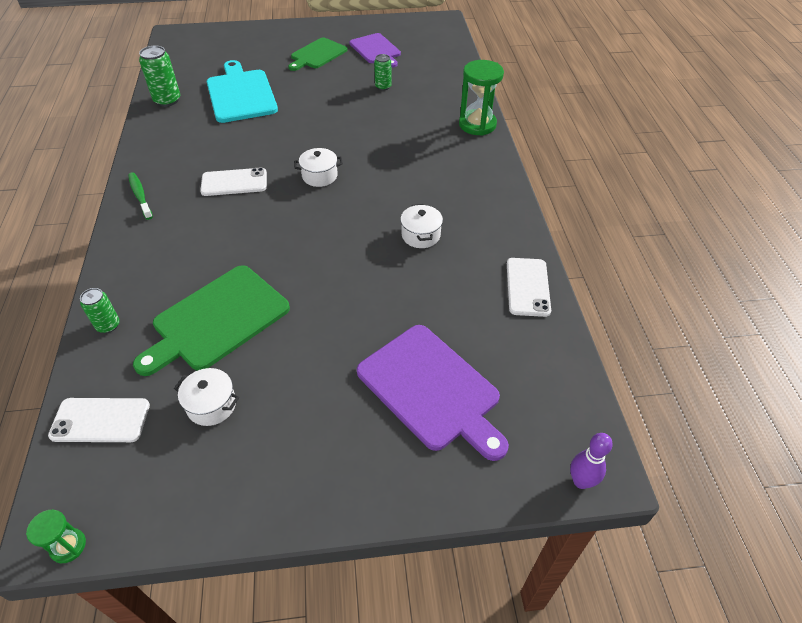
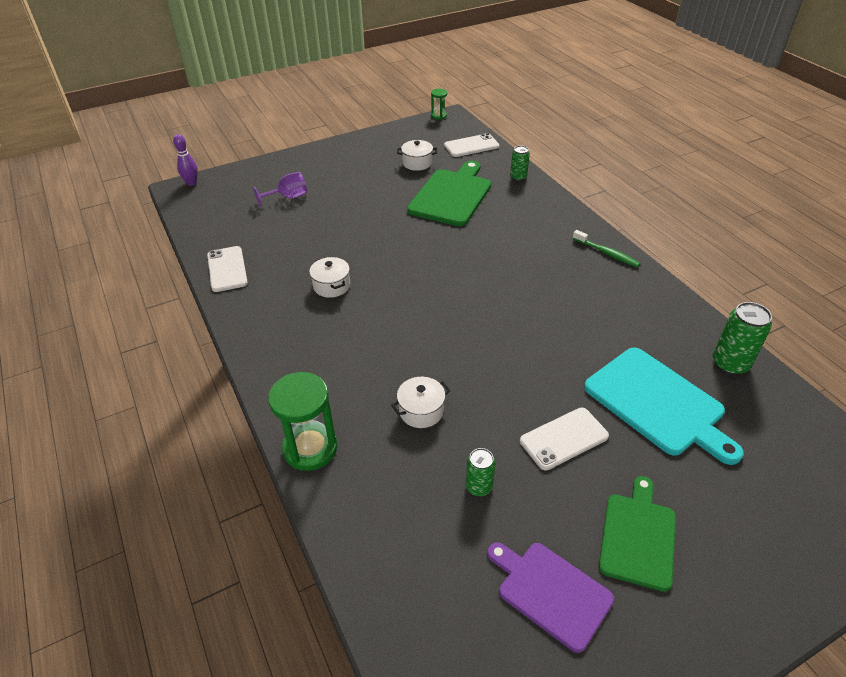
camera: 160 degrees right, 5 degrees down
(234, 182) = (539, 287): white phone -> white phone (564, 438)
(319, 176) = (462, 316): white pot -> white pot (421, 411)
(431, 389) = (288, 197): purple cutting board -> purple goblet

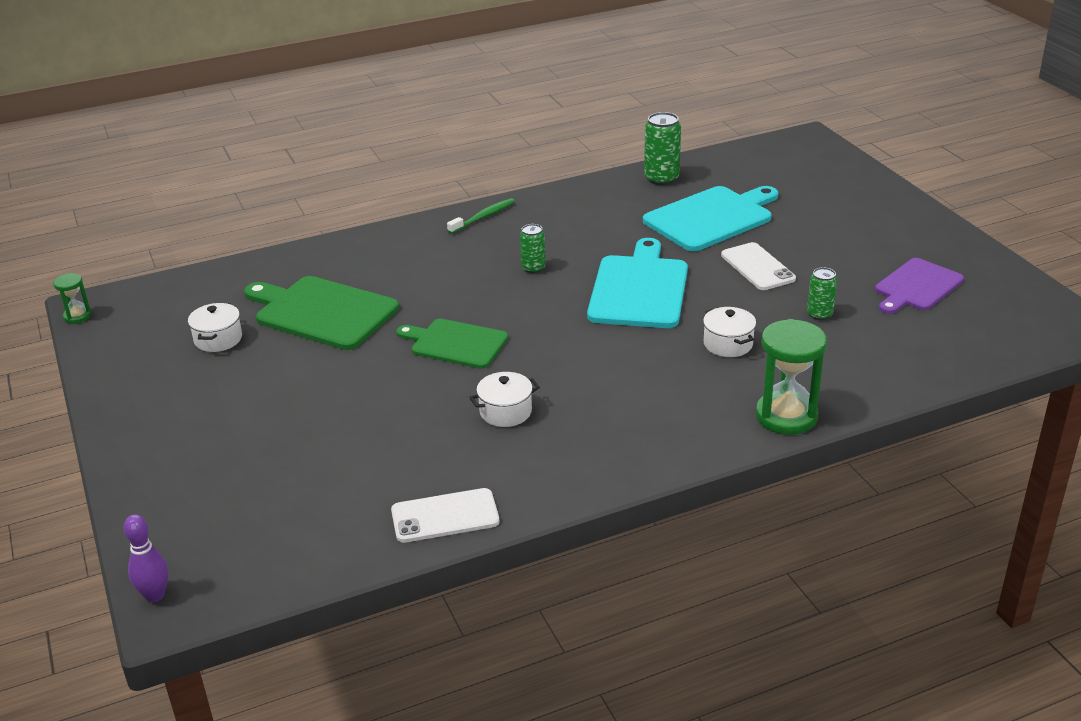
camera: 85 degrees left, 10 degrees down
(288, 197) = (261, 466): purple goblet -> none
(471, 146) = (193, 291): white phone -> none
(506, 351) = (639, 289): none -> turquoise cutting board
(518, 177) = (299, 259): green can -> green can (533, 268)
(638, 536) = (856, 244): green cutting board -> green cutting board (455, 343)

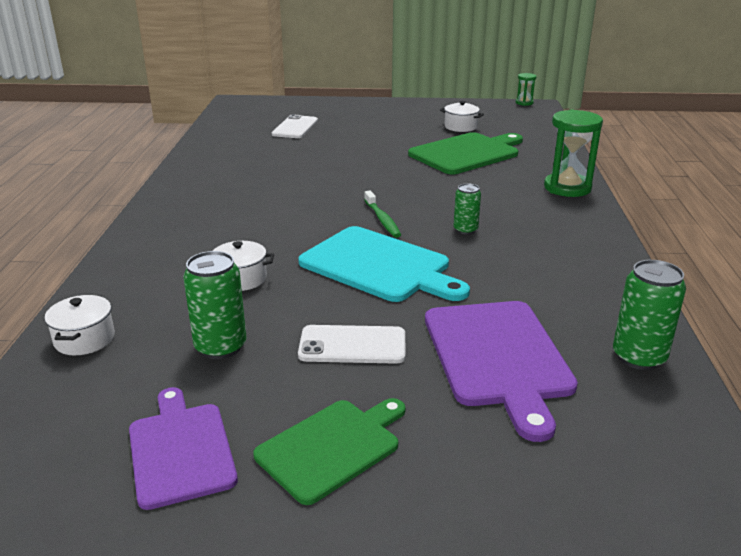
camera: 115 degrees right, 5 degrees down
(155, 595) = (248, 100): purple bowling pin -> none
(445, 516) = (206, 151): white phone -> white phone (295, 127)
(455, 343) = (377, 182): green cutting board -> green cutting board (332, 447)
(483, 217) = (588, 230): green toothbrush -> green toothbrush (382, 220)
(505, 412) = (275, 181): white pot -> white pot (84, 339)
(711, 218) = (498, 357): turquoise cutting board -> purple cutting board
(786, 416) = (117, 270): green hourglass -> green hourglass (567, 188)
(819, 314) = (220, 347): green can -> green can, size x1.62

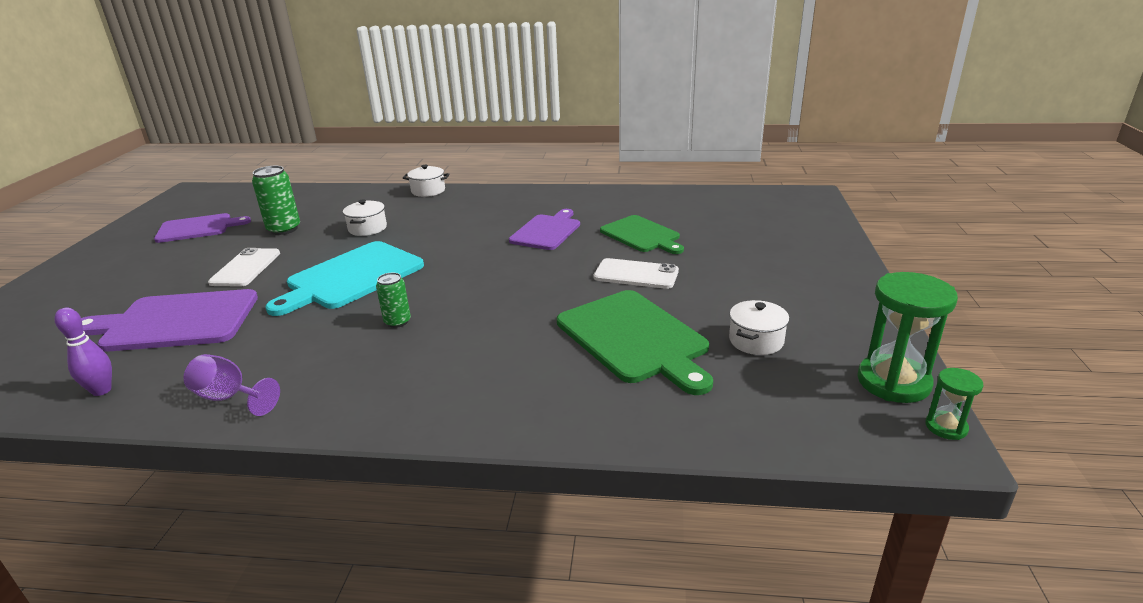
camera: 95 degrees right, 0 degrees up
(84, 339) = (325, 196): white pot -> white pot (428, 191)
(280, 183) = (547, 231): none -> purple cutting board
(295, 127) = (720, 229): white phone -> white phone (636, 274)
(332, 447) = (153, 264): green cutting board -> green cutting board (641, 235)
(382, 220) = (443, 279): green toothbrush -> none
(567, 188) = (488, 412): green hourglass -> green hourglass (893, 382)
(607, 281) = (229, 398): none -> purple goblet
(639, 357) = (101, 390): green can -> purple bowling pin

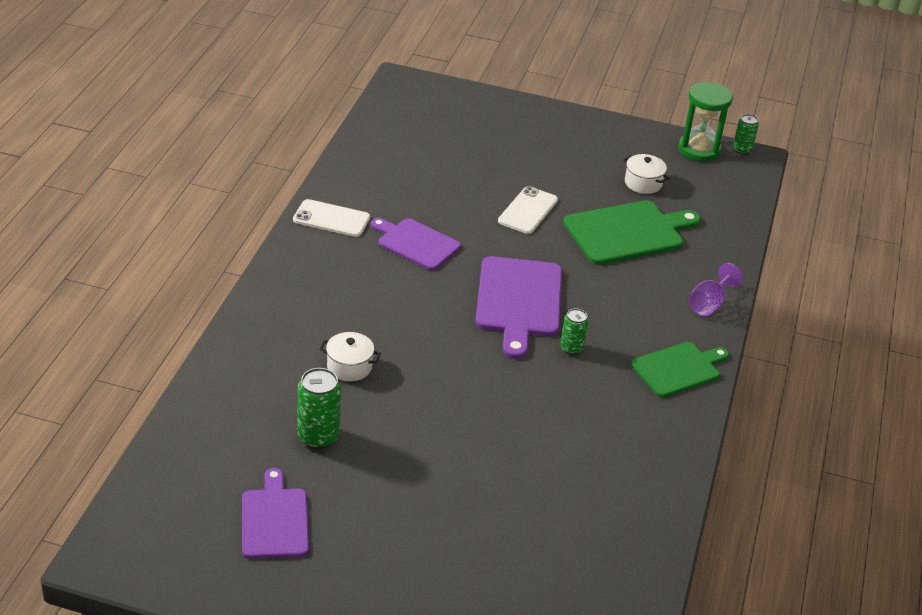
camera: 85 degrees left, 10 degrees up
(101, 390) = (643, 521): purple bowling pin -> none
(175, 321) = (531, 495): purple cutting board -> purple cutting board (519, 301)
(229, 398) = (667, 439): purple goblet -> purple goblet (709, 304)
(246, 268) = (421, 458): white phone -> white phone (331, 219)
(351, 277) = (473, 377): turquoise cutting board -> none
(428, 191) = (249, 315): white pot -> none
(641, 235) = (450, 191): green cutting board -> green cutting board (678, 369)
(946, 427) = (742, 150): green hourglass -> green can

